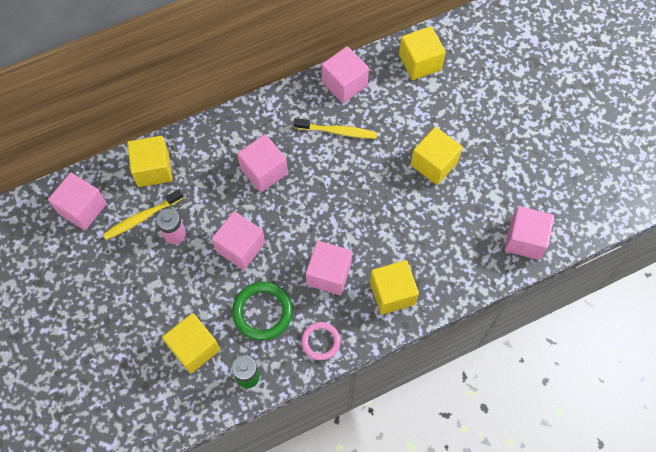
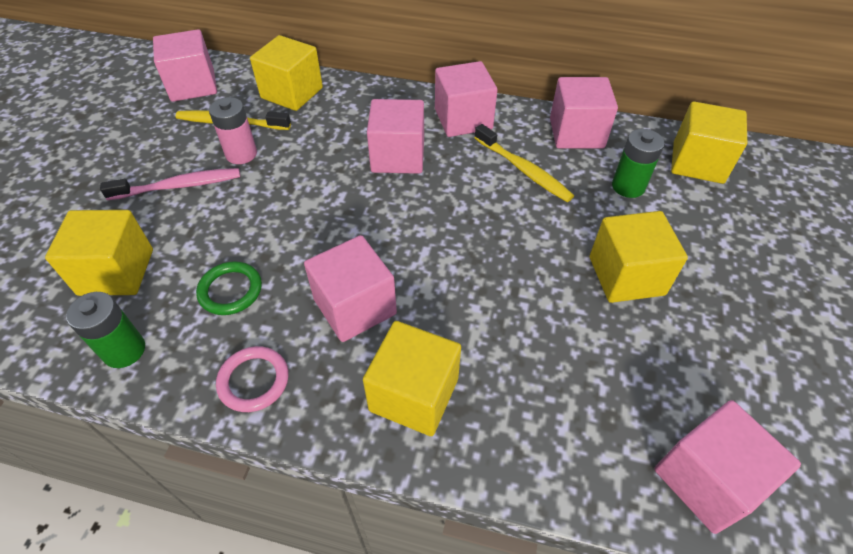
camera: 40 degrees right, 15 degrees down
(164, 280) = (179, 186): none -> pink toothbrush
(240, 247) = (289, 208): pink cube -> pink cube (463, 119)
(262, 312) = (230, 290): green ring -> green ring, size x0.64
(397, 105) = (628, 186): none -> green battery

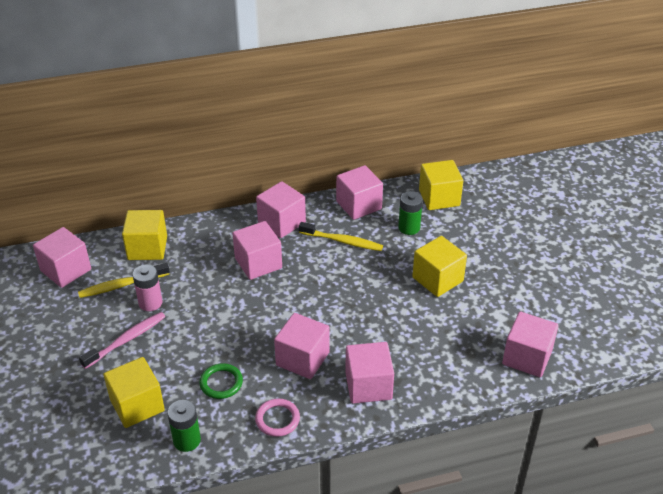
camera: 30 degrees left, 10 degrees down
(414, 394) = (368, 385): yellow cube -> pink cube

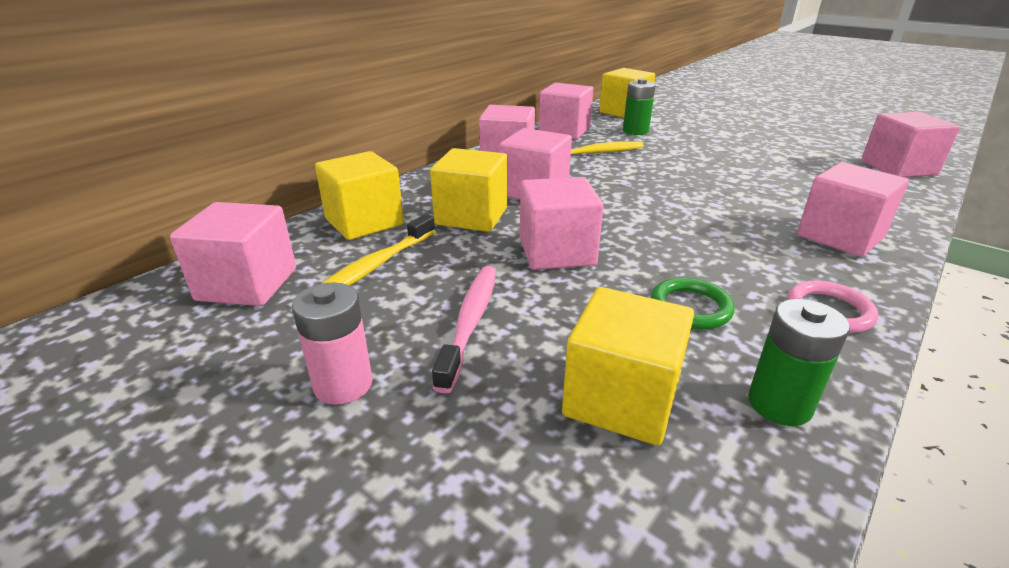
camera: 35 degrees left, 10 degrees down
(150, 303) = (447, 268): pink battery -> pink battery (343, 384)
(302, 359) = (733, 243): pink cube -> pink cube (556, 252)
(437, 279) = (725, 150): yellow cube -> yellow cube (471, 216)

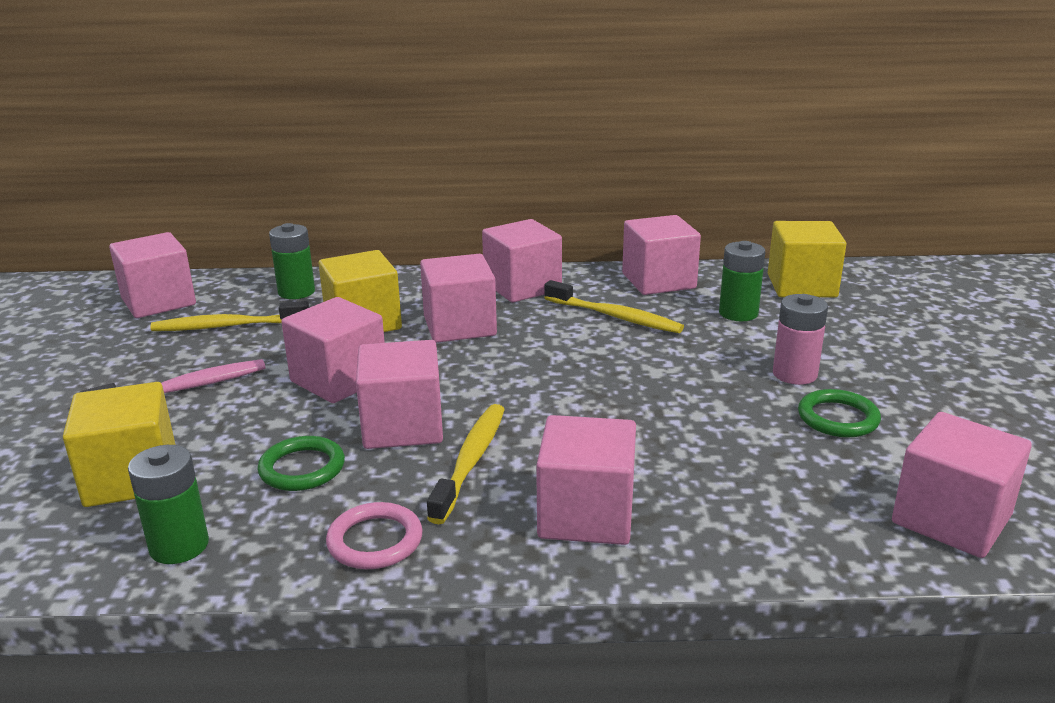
camera: 50 degrees right, 5 degrees down
(343, 384) = (70, 381): pink battery -> pink battery (794, 374)
(364, 222) = (296, 292): yellow cube -> green battery
(664, 252) = (403, 426): none -> pink cube
(740, 246) = (470, 461): none -> yellow toothbrush
(780, 153) = (838, 418): none -> green ring

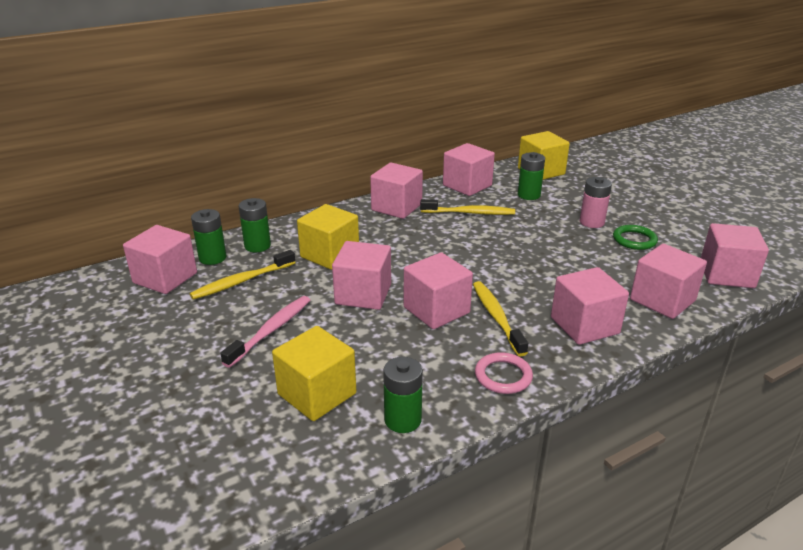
camera: 30 degrees left, 5 degrees up
(232, 293) = (212, 258): none -> green battery
(302, 468) = (412, 352): green ring -> none
(459, 326) = (391, 241): pink cube -> pink cube (662, 300)

